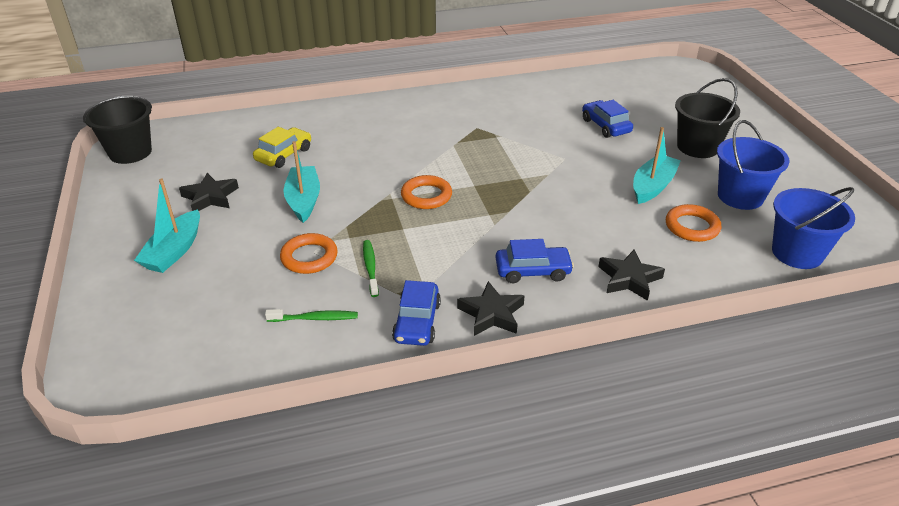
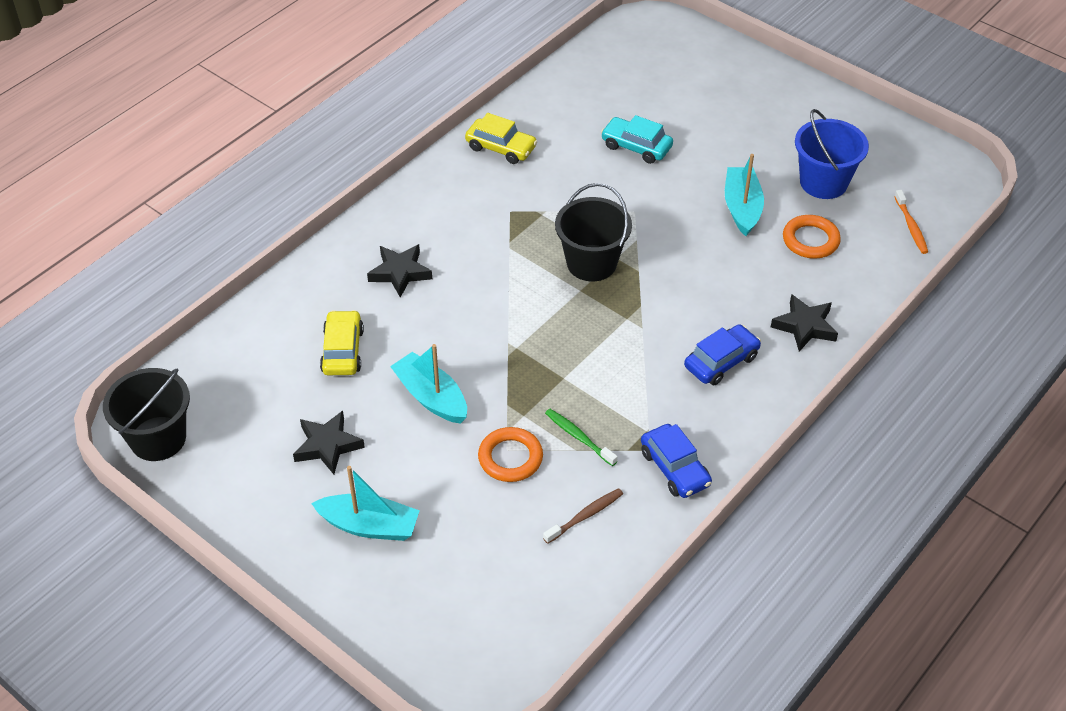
camera: 35 degrees left, 10 degrees up
(174, 251) = (369, 526): turquoise boat -> turquoise boat turned 60 degrees counterclockwise
(315, 318) = (585, 516): green toothbrush -> brown toothbrush
(426, 196) = (547, 327): orange ring -> none
(491, 314) = (727, 425): black star -> black star (400, 273)
(509, 95) = (501, 148): none -> yellow car
(605, 126) = (636, 147): blue car -> turquoise car
(697, 147) = (743, 135): black bucket -> black bucket (591, 263)
(797, 253) = (911, 226): blue bucket -> orange toothbrush

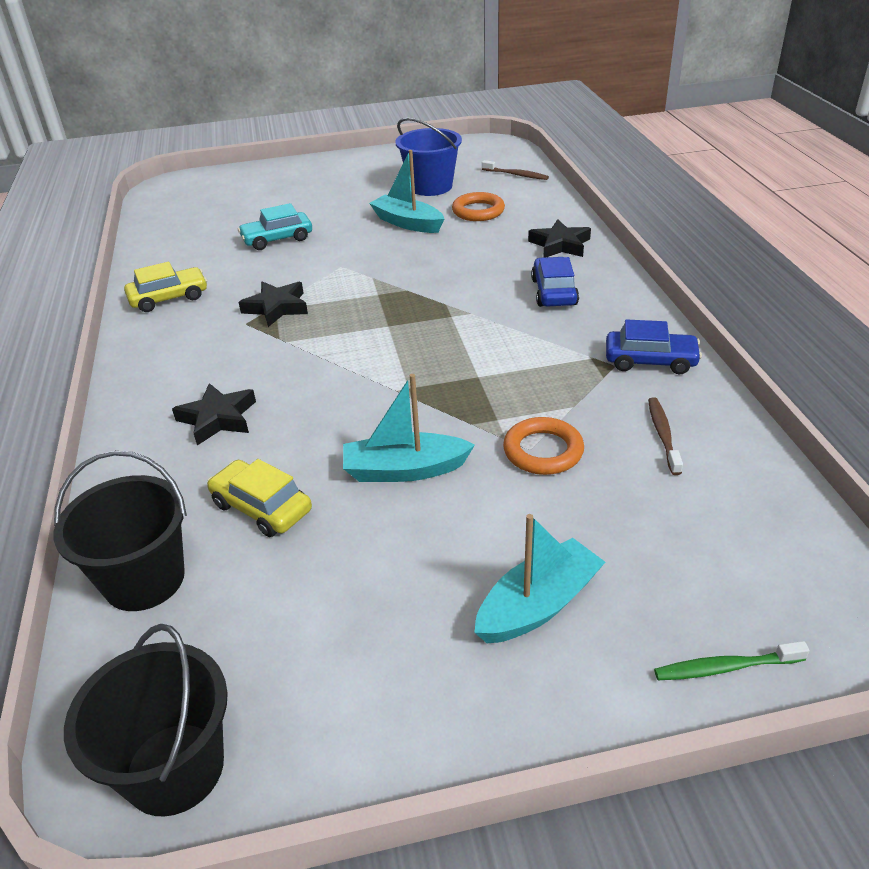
camera: 50 degrees left, 10 degrees down
(327, 445) = (381, 586): black star -> black star (276, 307)
(579, 437) = (560, 398): green toothbrush -> green toothbrush (725, 667)
(591, 263) = (366, 307): black bucket -> black bucket (144, 579)
(911, 226) = (516, 175): orange toothbrush -> brown toothbrush

